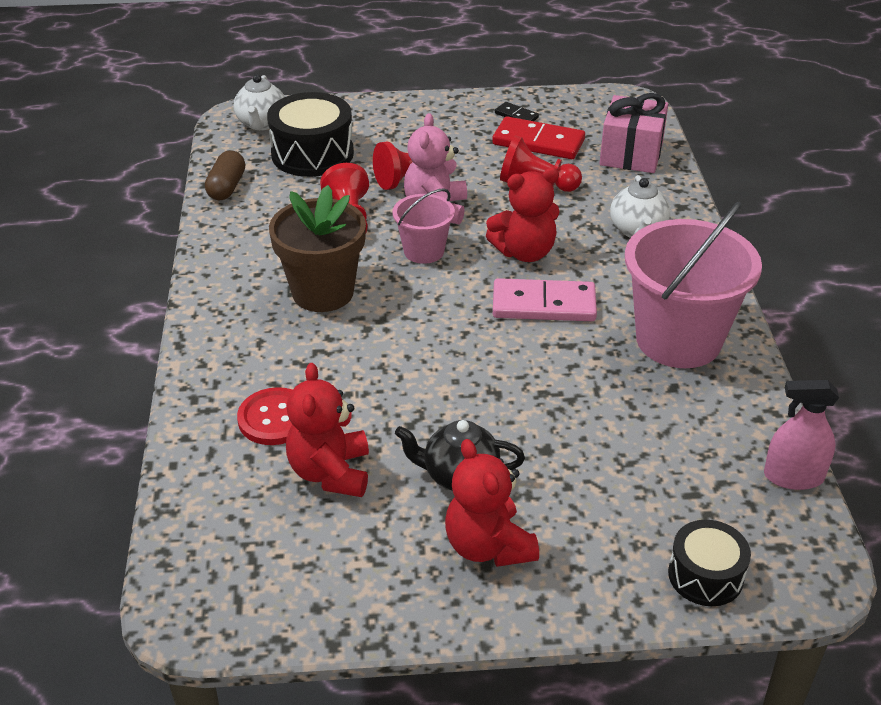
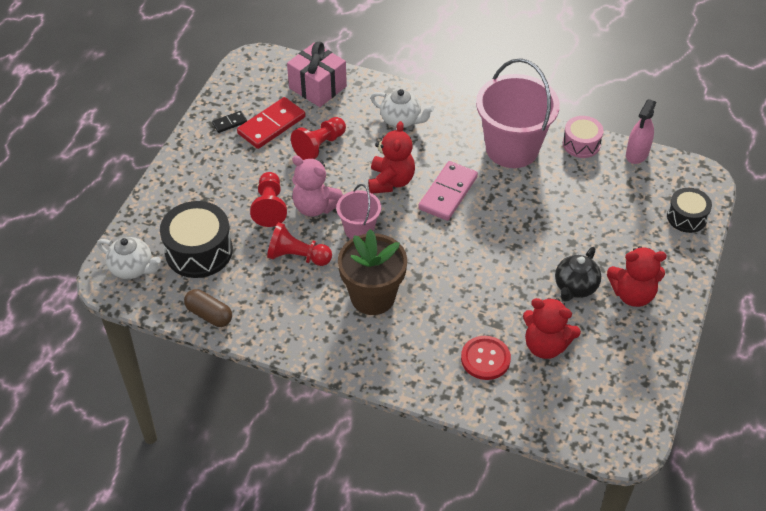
camera: 65 degrees left, 10 degrees up
(754, 407) = (581, 144): none -> pink drum

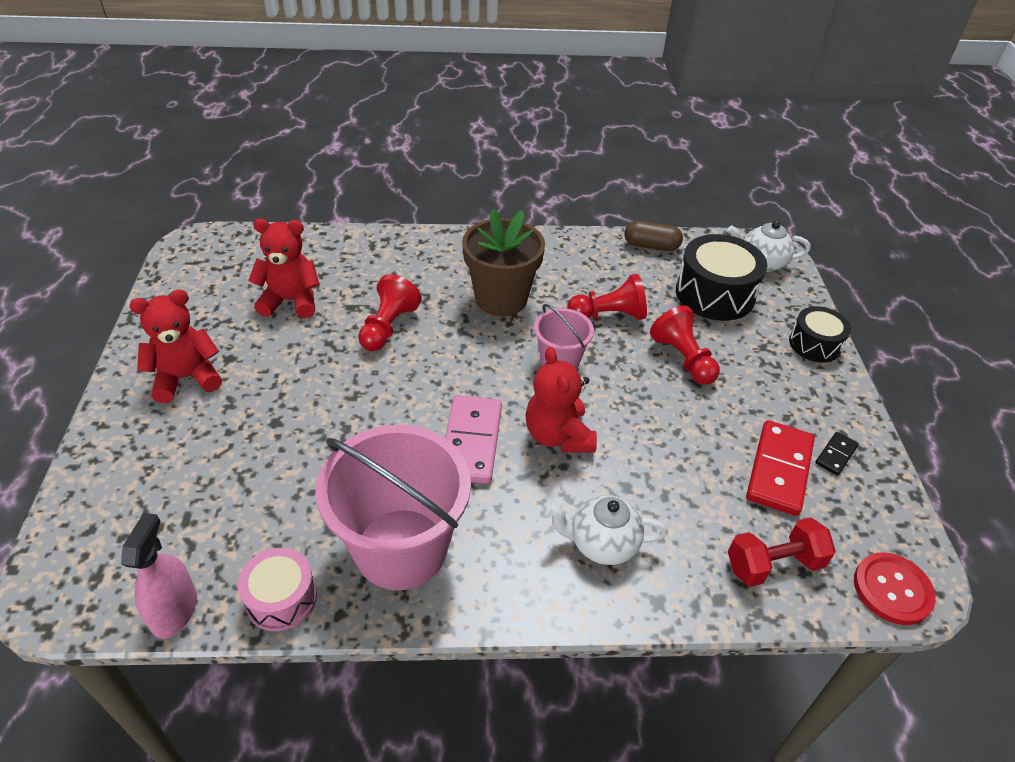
camera: 155 degrees right, 5 degrees down
(315, 207) = (630, 374): pink teddy bear -> none
(317, 87) = (773, 564): pink gift -> red dumbbell
(319, 146) = (689, 458): red pawn -> red pawn (388, 327)
(485, 359) = (355, 275): red button -> red button (892, 589)
(575, 287) = (264, 367): black teapot -> none
(686, 217) = (94, 510): black drum -> black drum (814, 344)

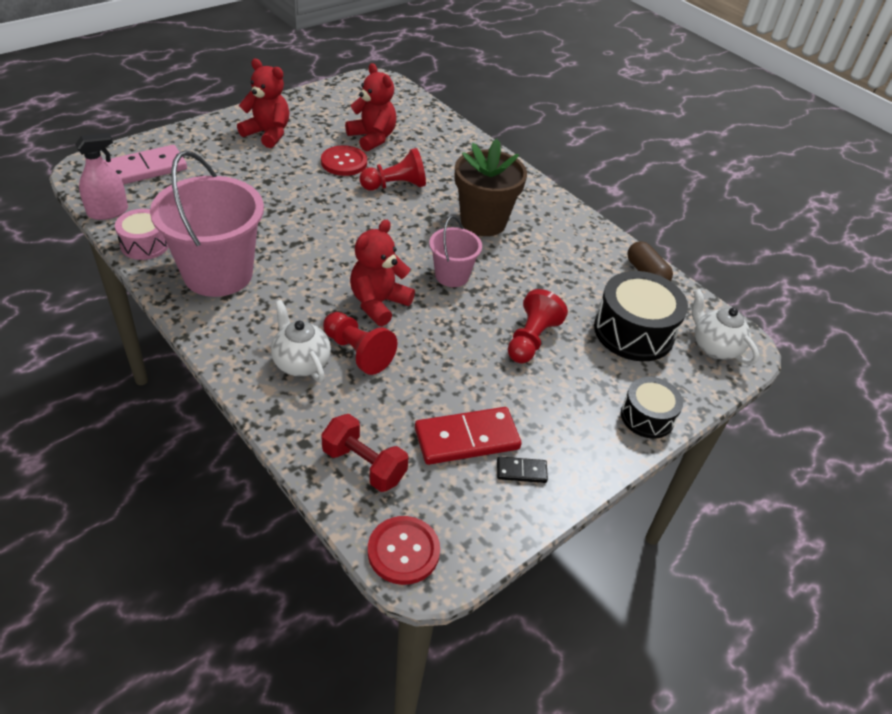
camera: 50 degrees right, 0 degrees up
(309, 343) = (344, 162): none -> red button
(471, 442) = (332, 266): pink domino -> pink domino (145, 169)
(608, 315) = (531, 281): red pawn -> red pawn (358, 352)

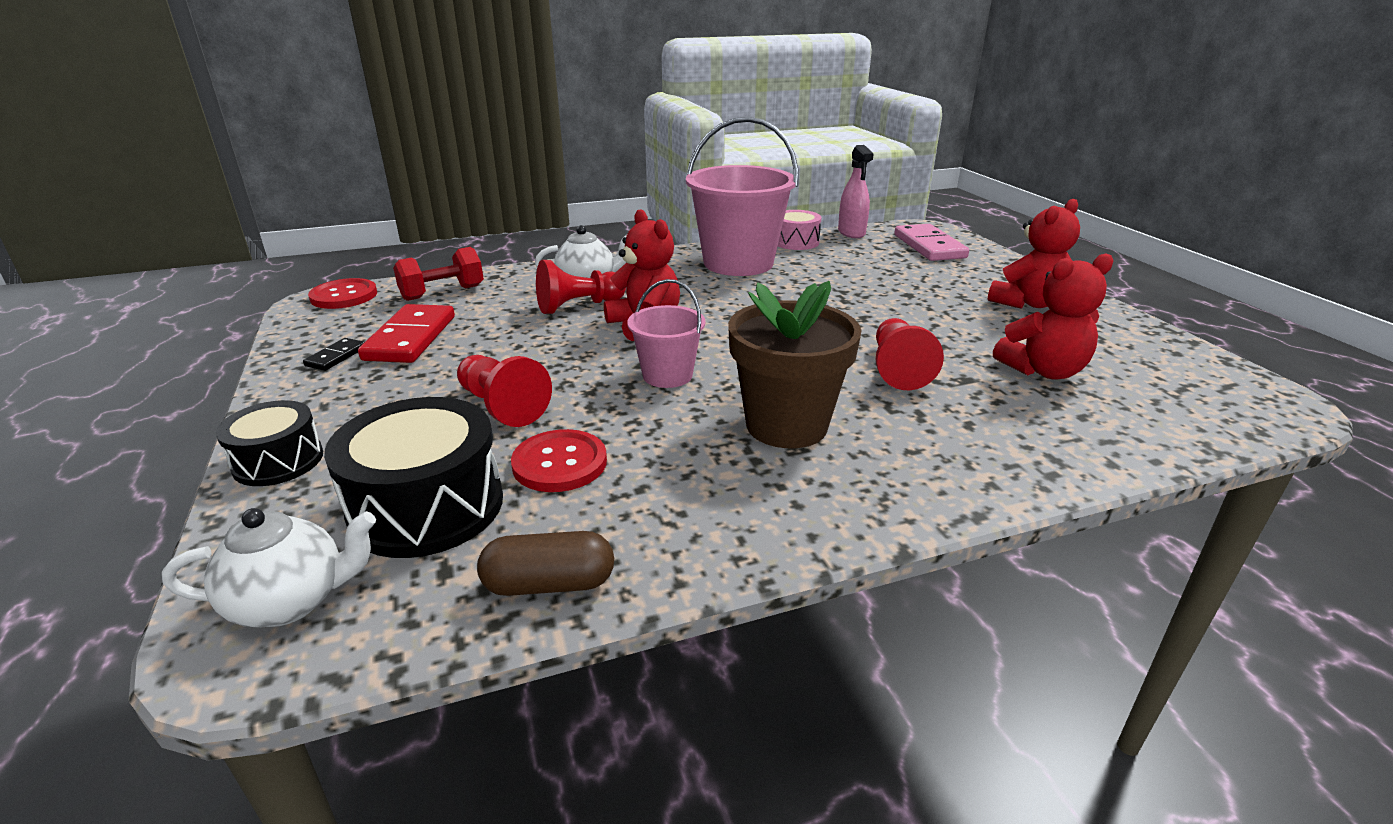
camera: 115 degrees right, 15 degrees down
(344, 162) = (961, 341): red button -> red button (559, 463)

